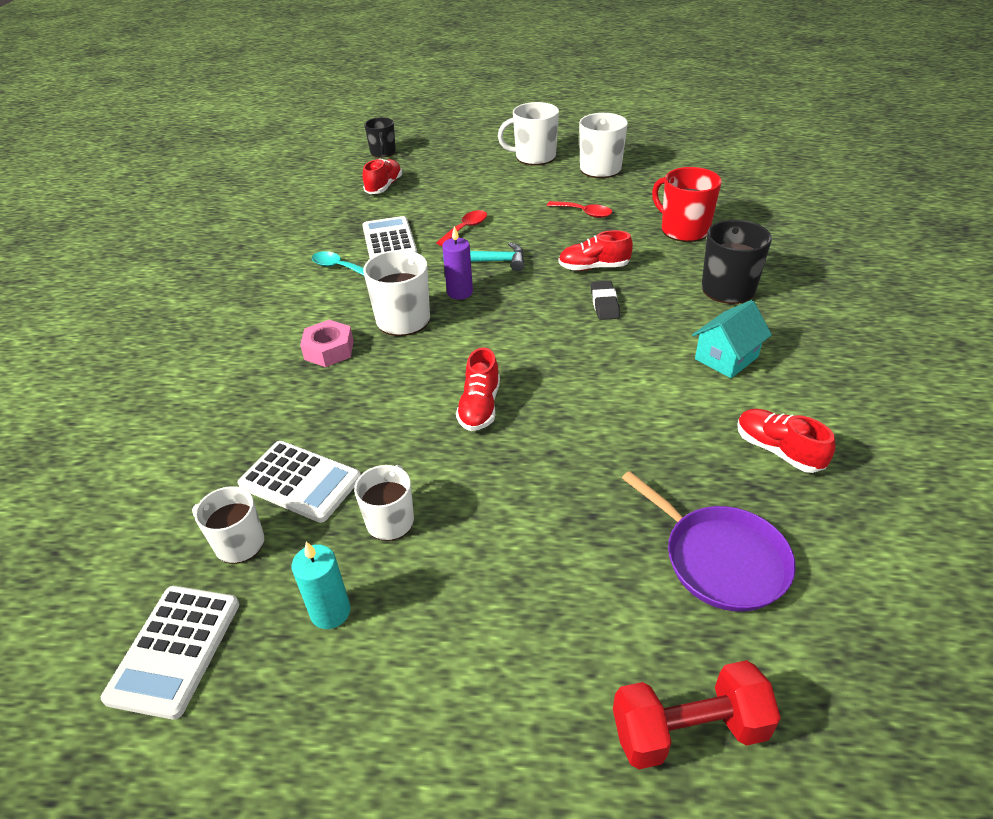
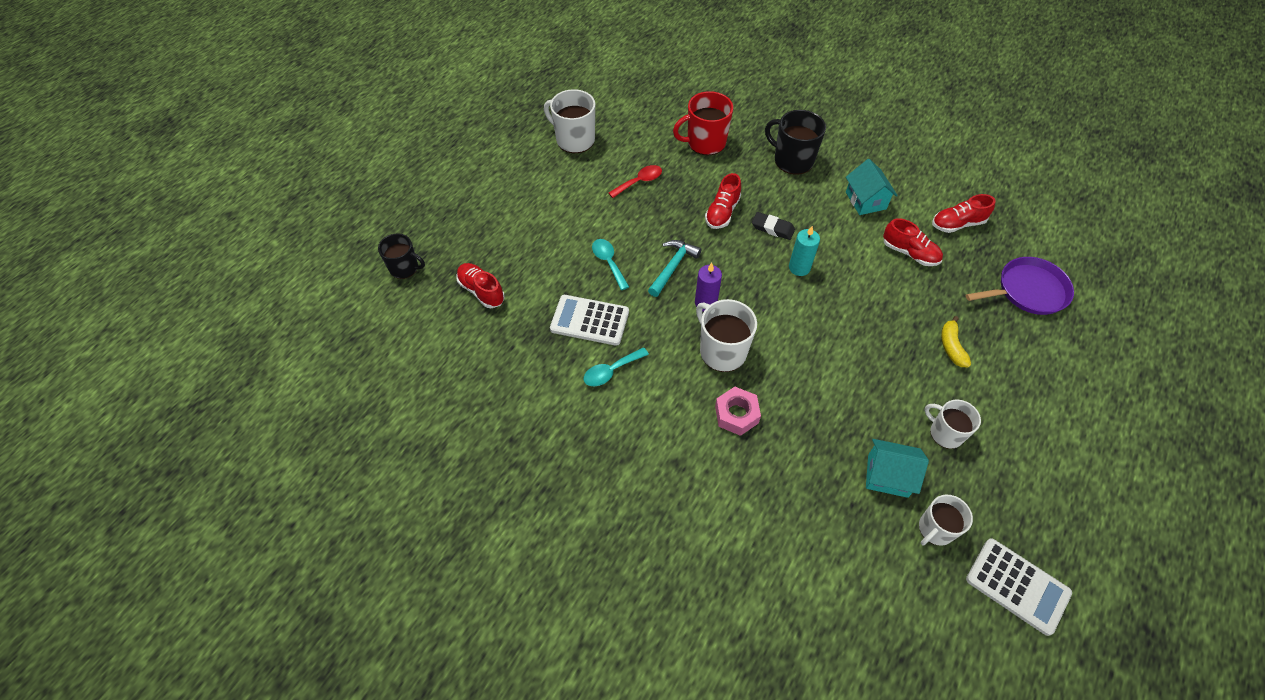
camera: 65 degrees left, 15 degrees up
(300, 481) = (887, 476): white calculator -> turquoise house
(330, 612) = (1011, 489): turquoise candle -> turquoise candle (799, 267)
(466, 228) = (608, 262): red spoon -> turquoise spoon
(480, 407) = (854, 344): red shoe -> red shoe (909, 253)
(534, 157) = (516, 168): white mug -> none
(540, 495) = (951, 347): none -> yellow banana
(688, 730) = (1126, 356): red dumbbell -> none

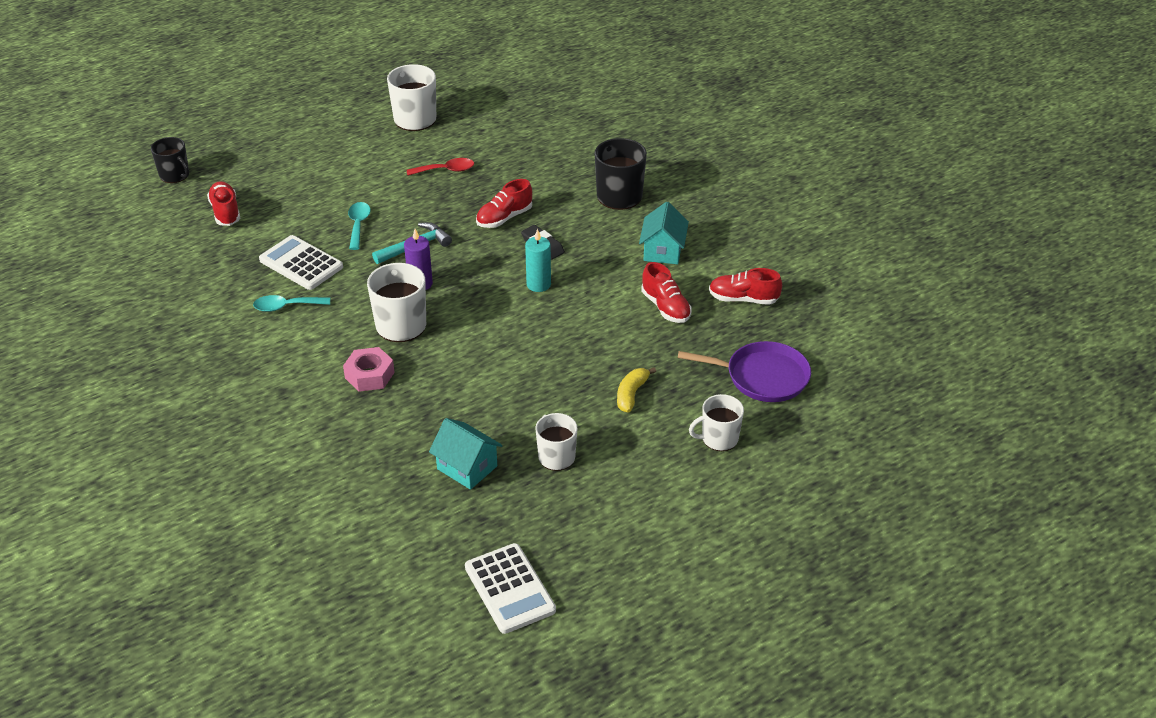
camera: 25 degrees right, 15 degrees down
(705, 142) = (542, 156): red mug -> none
(935, 529) = (473, 521): white mug -> white mug (718, 439)

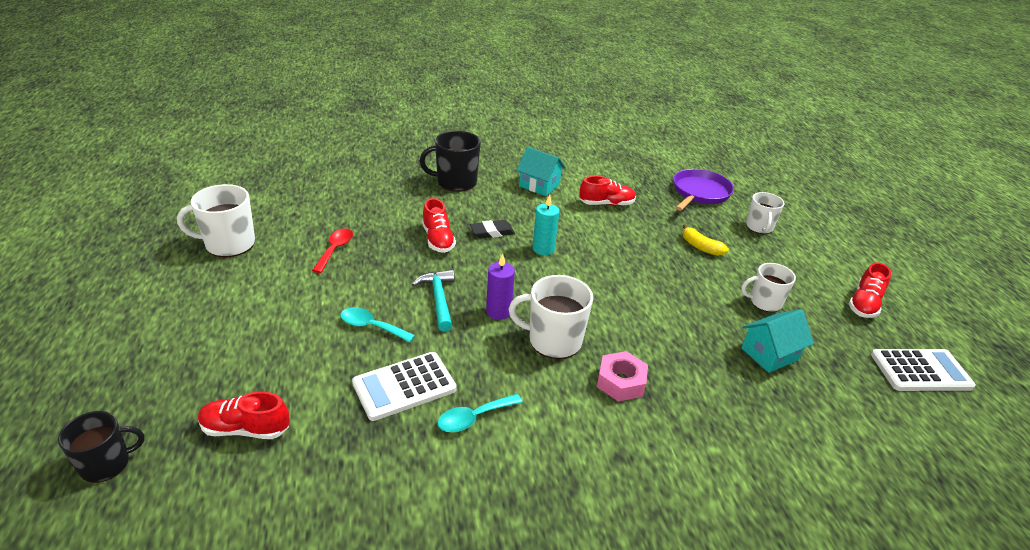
camera: 70 degrees left, 5 degrees down
(286, 306) = (473, 418): turquoise spoon -> turquoise spoon turned 45 degrees clockwise
(743, 299) = (614, 174): red shoe -> red shoe (864, 304)

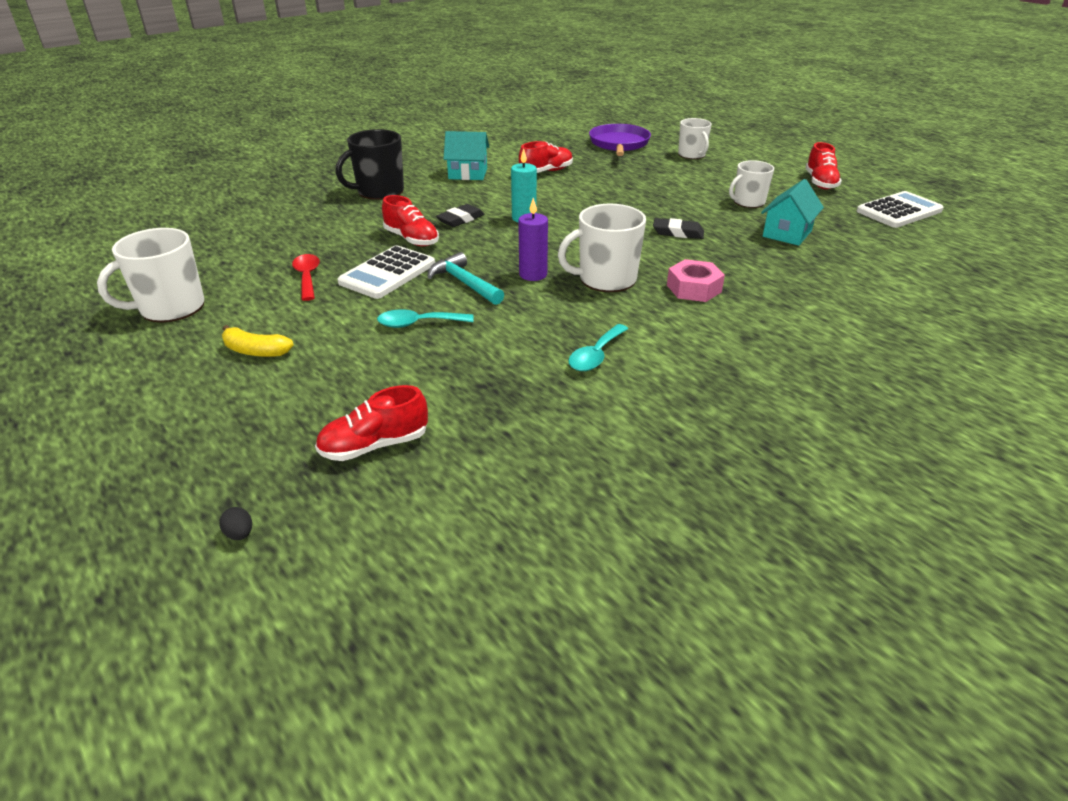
camera: 25 degrees left, 0 degrees up
(106, 463) = (240, 534): black mug -> black egg
(404, 386) = (504, 356): white calculator -> white calculator (387, 273)
(663, 313) = (678, 232): none -> black eraser
(700, 247) = (659, 180): yellow banana -> yellow banana (256, 351)

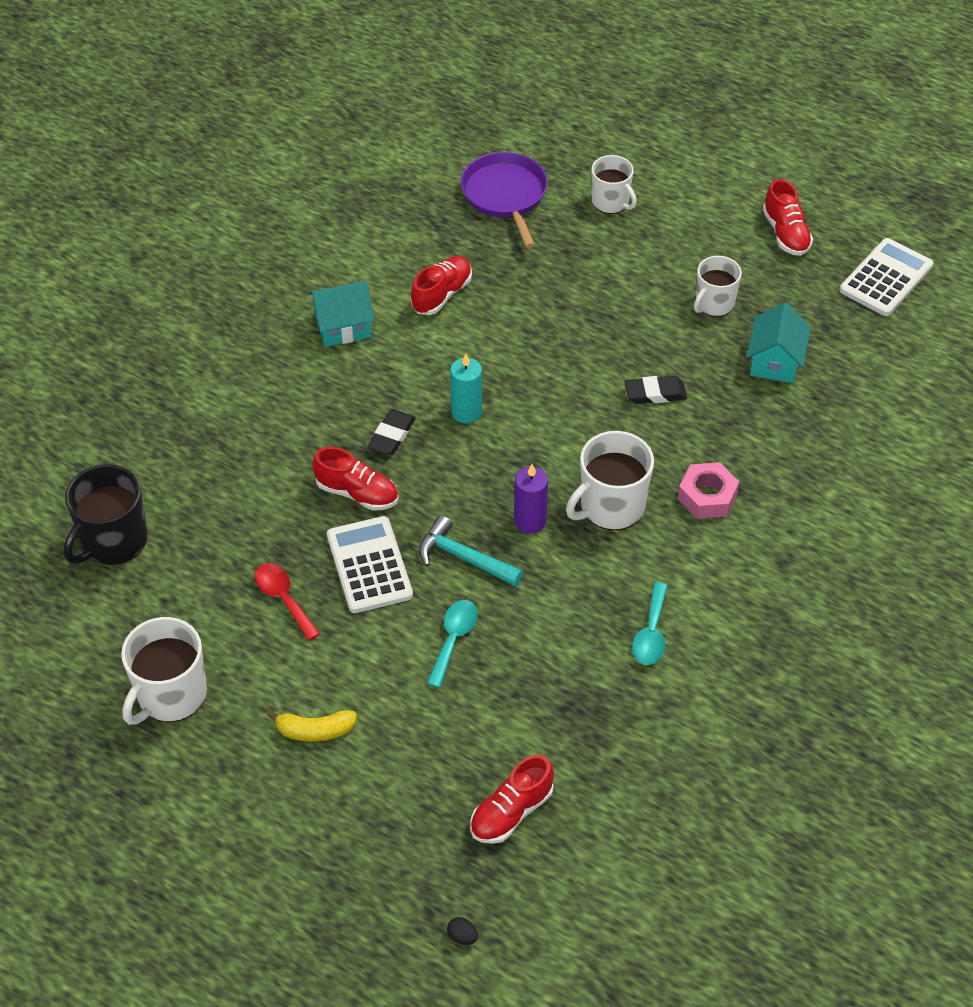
camera: 20 degrees left, 15 degrees up
(379, 191) = (252, 400): black mug -> black mug (113, 541)
(387, 273) = (369, 565): white calculator -> white calculator turned 150 degrees clockwise
(418, 323) = (453, 639): turquoise spoon -> turquoise spoon turned 135 degrees clockwise

